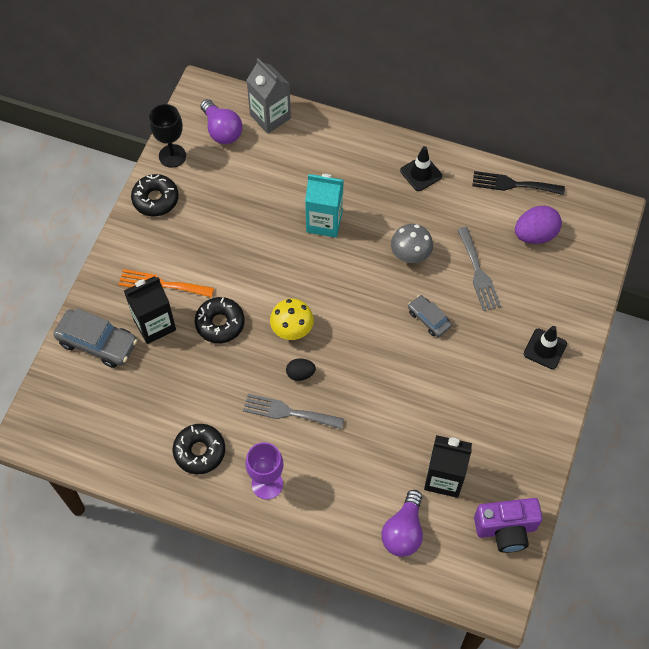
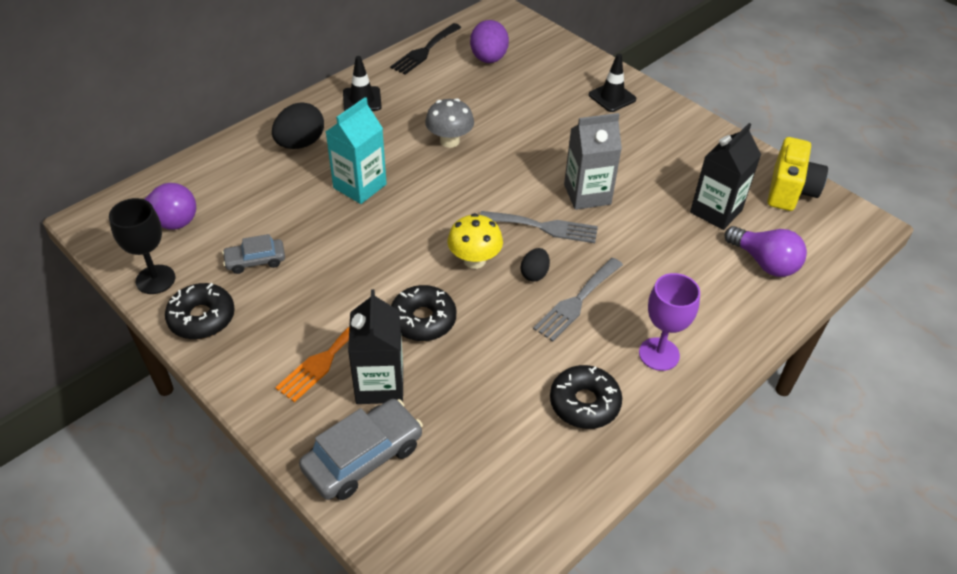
camera: 65 degrees left, 15 degrees down
(270, 116) = (188, 178): grey carton -> grey carton (587, 194)
(346, 161) = (300, 143): none -> black egg
(428, 319) = (531, 156): grey car -> grey car (255, 261)
(478, 273) = (503, 106): grey fork -> grey fork (544, 227)
(506, 529) = (790, 191): purple camera -> yellow camera

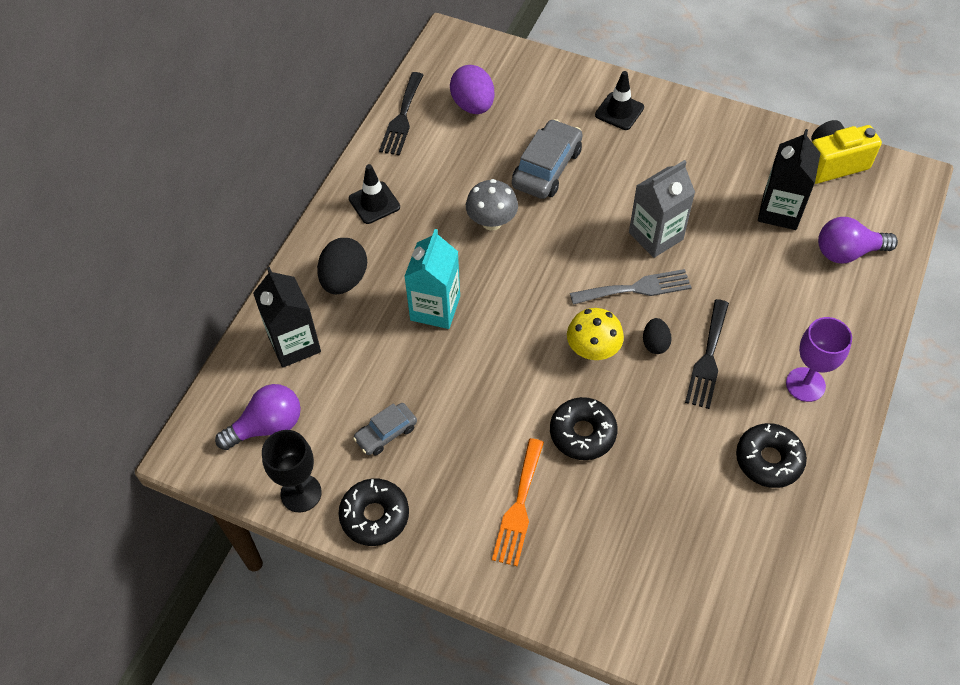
camera: 20 degrees left, 10 degrees up
(363, 457) = (611, 593): grey car -> grey car (546, 168)
(379, 384) = (583, 516): black carton -> black carton (294, 344)
(576, 301) = (708, 358): grey fork -> black fork
(764, 262) = (847, 252): purple light bulb -> purple light bulb turned 150 degrees clockwise
(790, 191) = (833, 163): yellow camera -> yellow camera turned 105 degrees counterclockwise

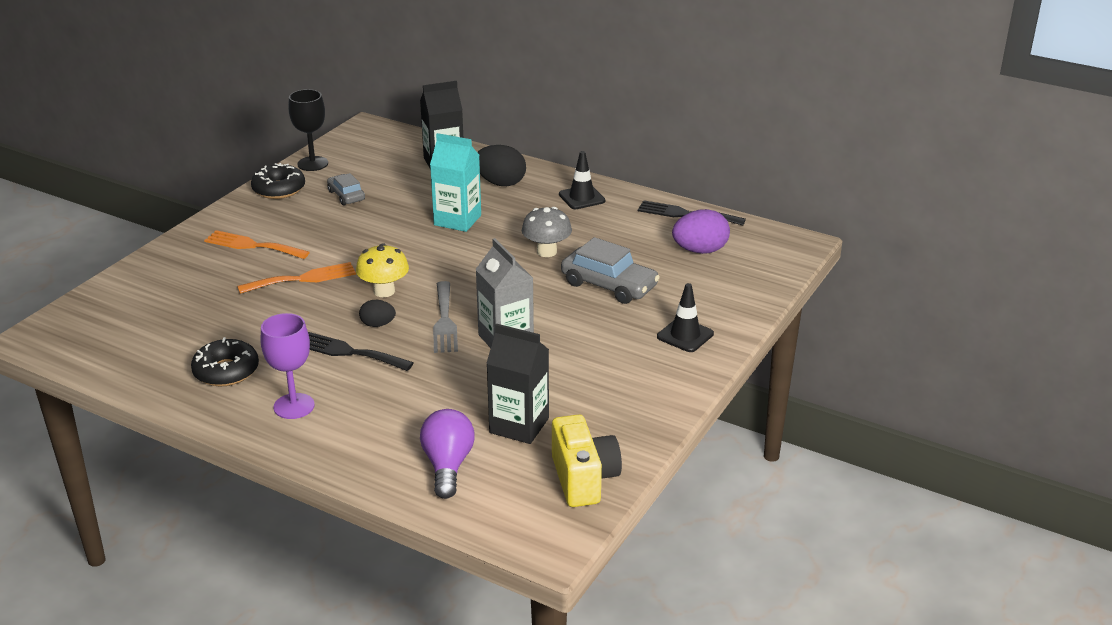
camera: 95 degrees right, 25 degrees down
(267, 426) = (374, 152): purple light bulb -> none
(582, 433) = (303, 279): black donut -> orange fork

